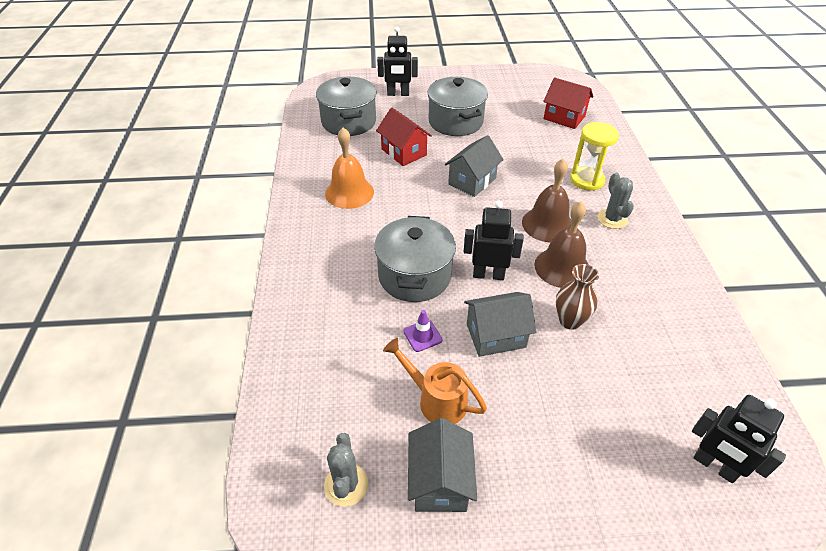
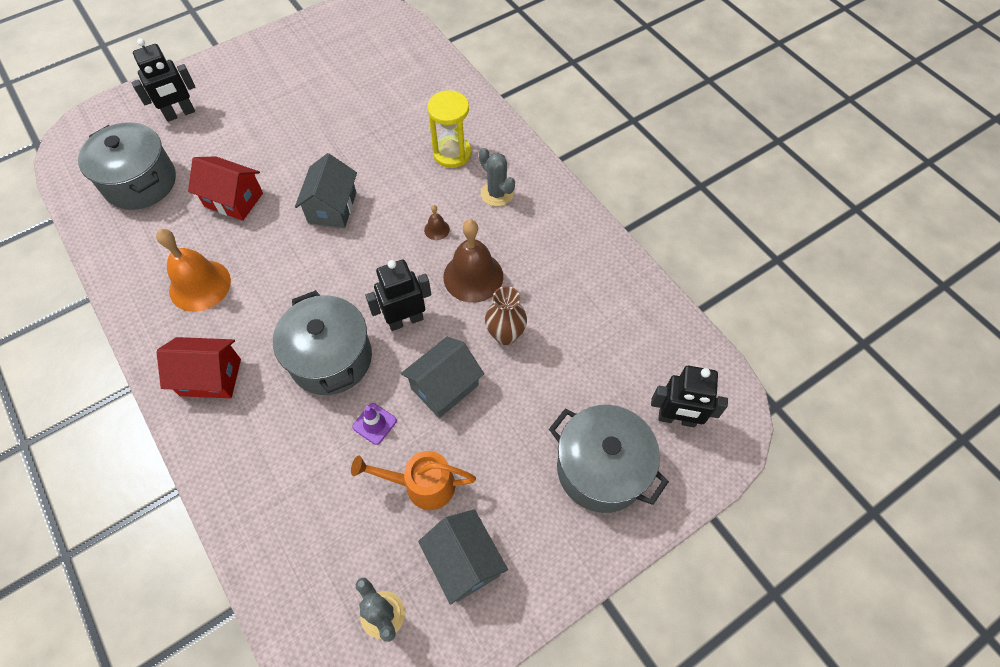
camera: 30 degrees left, 15 degrees up
(455, 122) = (272, 129): grey pot -> grey pot (601, 469)
(547, 224) = (437, 229): brown bell -> brown bell, size x0.44
(564, 117) = (392, 74): red house -> red house (210, 377)

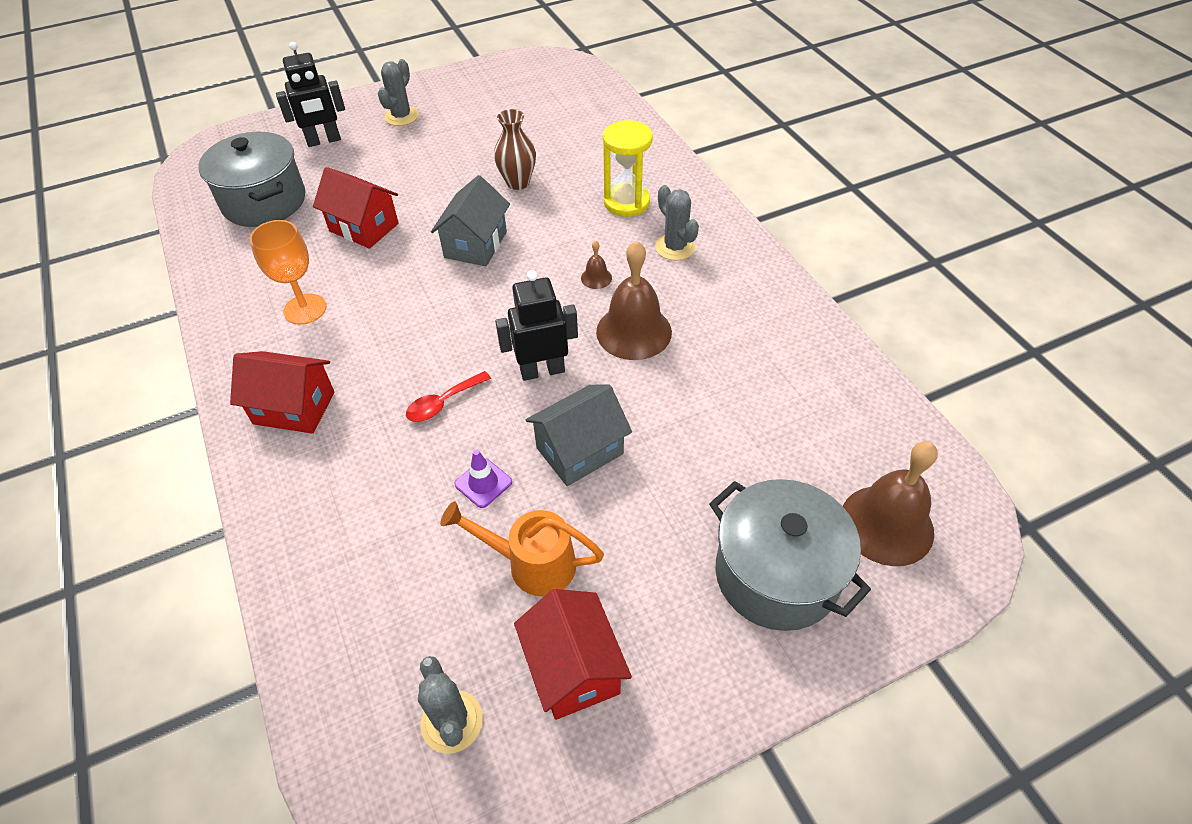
camera: 10 degrees right, 10 degrees down
(200, 285) = (305, 309): orange bell -> orange goblet
(244, 82) = (401, 116): none -> grey cactus
(331, 358) = (443, 403): grey pot -> red spoon
(464, 562) = (573, 668): grey house -> red house
(505, 335) = (666, 400): brown vase -> brown vase (518, 182)
(676, 418) = (886, 524): black robot -> brown bell

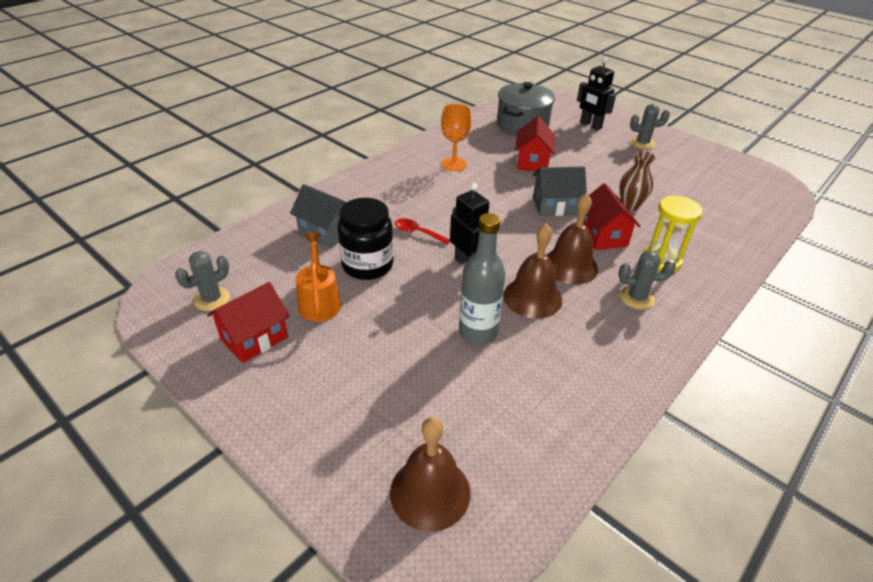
camera: 65 degrees right, 10 degrees down
(294, 408) = (384, 184): red house -> red house (603, 235)
(483, 483) = (367, 265): purple traffic cone -> black jar
(580, 451) = (412, 299): grey house -> grey house (326, 232)
(596, 278) = (570, 266): brown bell -> brown bell, size x2.28
(670, 403) = (478, 332): none -> grey bottle
(675, 247) = (636, 298): grey cactus -> grey cactus turned 60 degrees clockwise
(776, 574) = (355, 425): grey pot -> none

